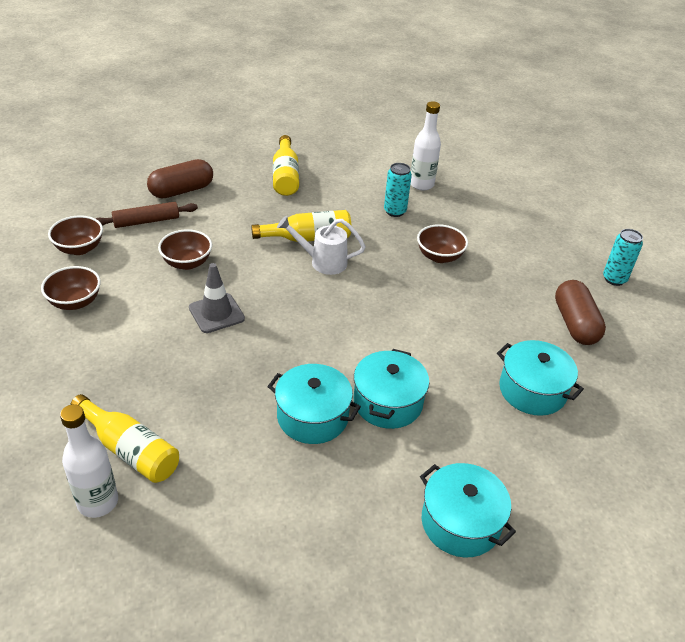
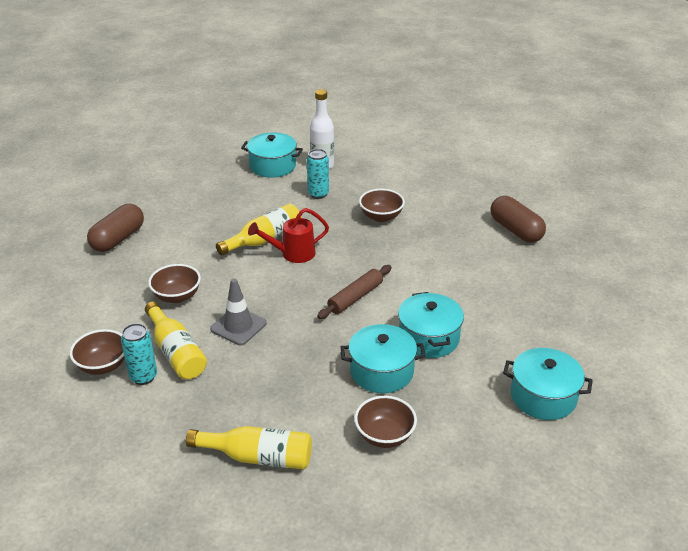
camera: 25 degrees left, 5 degrees down
(79, 248) = (65, 321): brown bowl -> brown bowl (384, 436)
(98, 502) = (266, 506): white bottle -> none
(146, 221) = (108, 276): brown rolling pin -> brown rolling pin (355, 297)
(285, 176) = (202, 196): yellow bottle -> yellow bottle (176, 352)
(323, 262) = (292, 254): white watering can -> red watering can
(532, 390) = (522, 288): turquoise pot -> turquoise pot (272, 166)
(614, 279) = (518, 188): turquoise can -> turquoise can (143, 377)

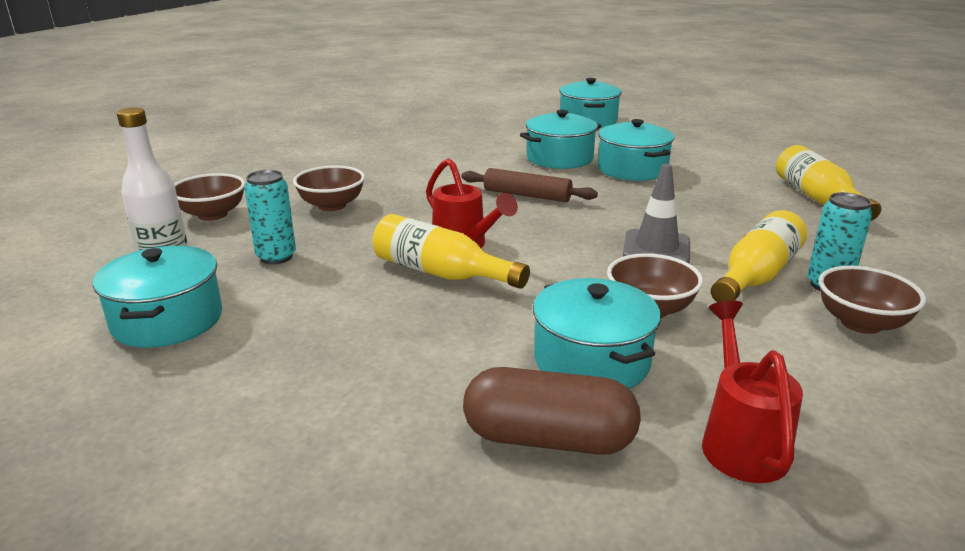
camera: 110 degrees left, 10 degrees down
(74, 282) = (740, 441): none -> red watering can
(153, 263) = (591, 361): none -> turquoise pot
(384, 436) = (710, 159): brown bowl -> brown bowl (212, 214)
(516, 230) = (333, 142): brown capsule -> none

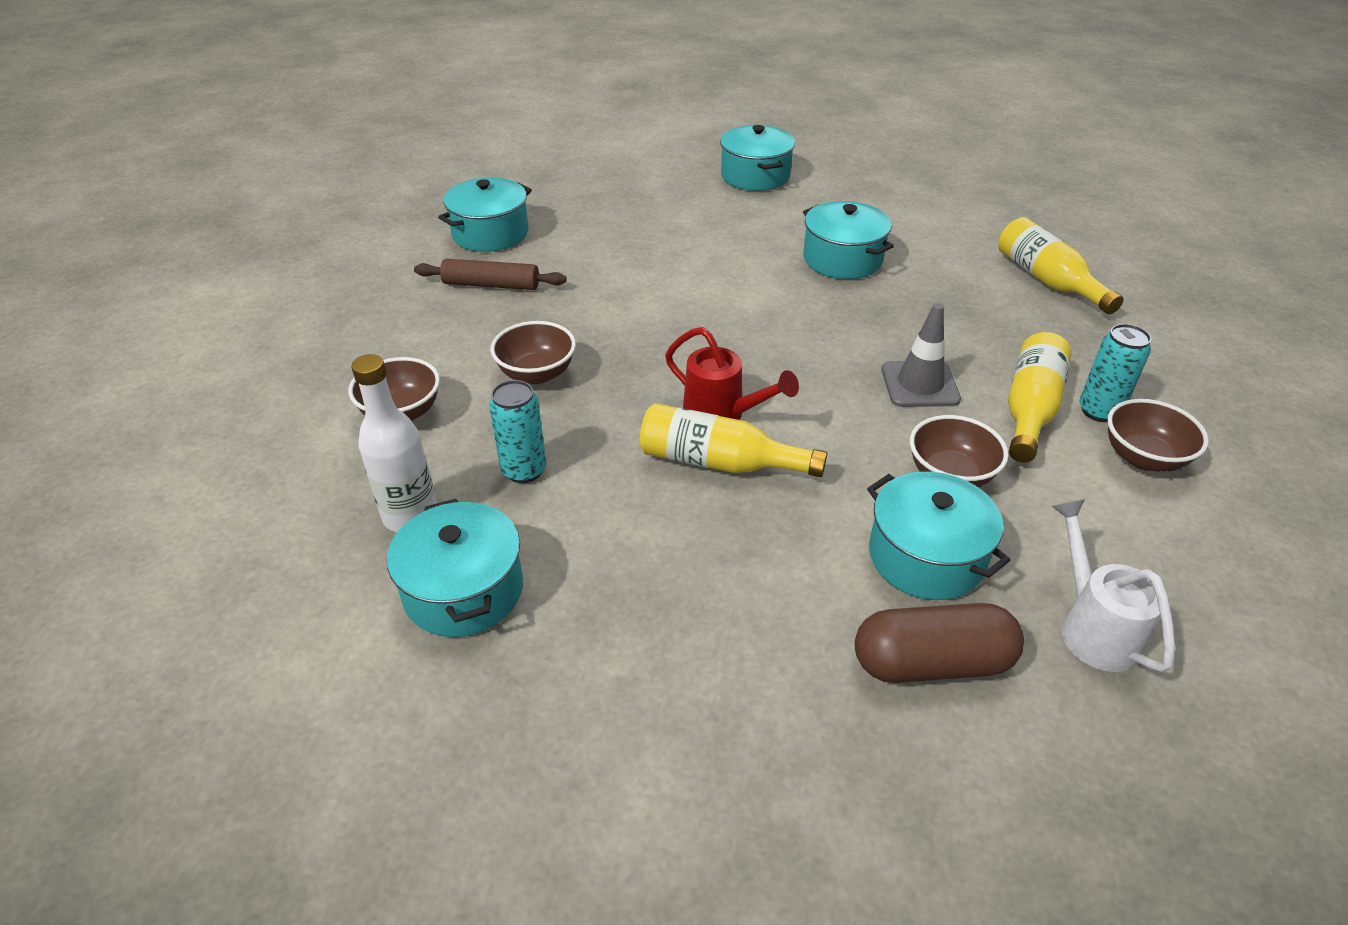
camera: 15 degrees left, 15 degrees up
(527, 195) = (749, 321): brown rolling pin -> brown rolling pin (491, 285)
(559, 158) = (754, 251): turquoise pot -> turquoise pot (490, 233)
(740, 441) = (1093, 627): red watering can -> white watering can

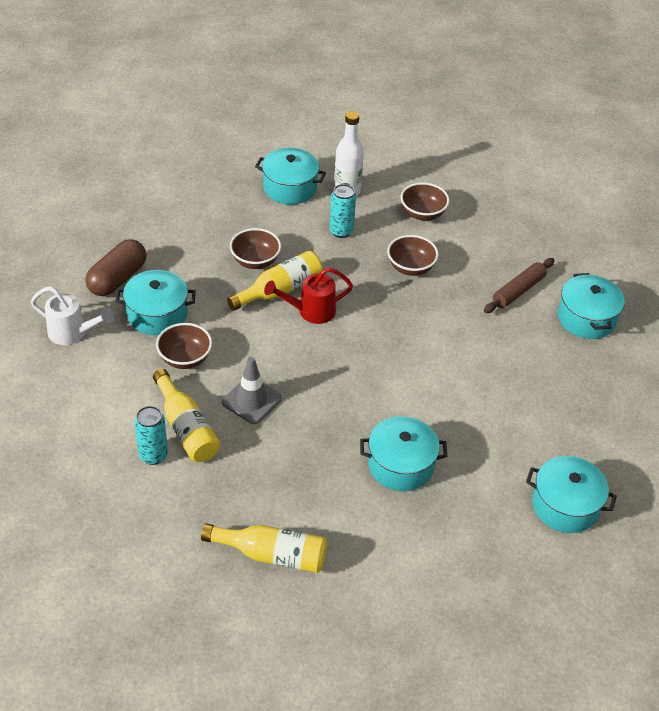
camera: 125 degrees right, 5 degrees up
(1143, 458) = (110, 439): brown bowl -> brown bowl (255, 261)

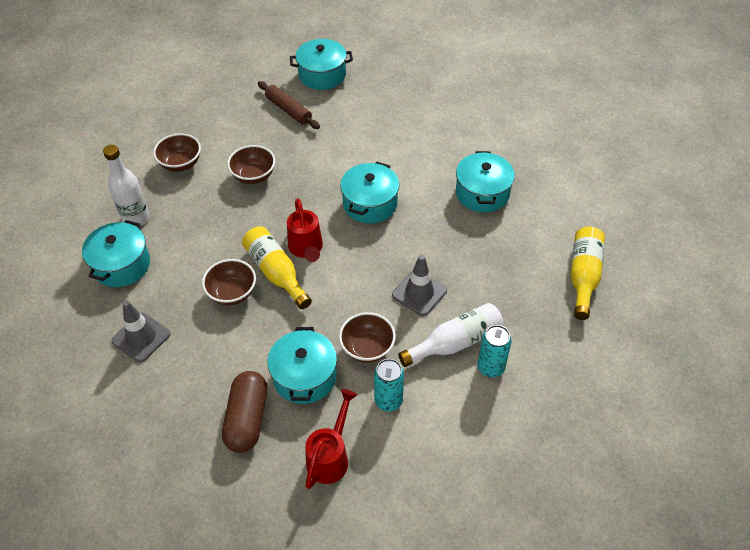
camera: 85 degrees left, 5 degrees up
(73, 333) = (330, 456): white watering can -> red watering can
(117, 279) = (247, 419): brown capsule -> brown capsule turned 60 degrees clockwise
(186, 428) = (456, 342): yellow bottle -> white bottle
(208, 208) = (141, 337): none -> grey traffic cone
(341, 231) = (196, 224): turquoise can -> turquoise can (388, 401)
(565, 505) = (509, 105): turquoise pot -> turquoise pot (370, 204)

